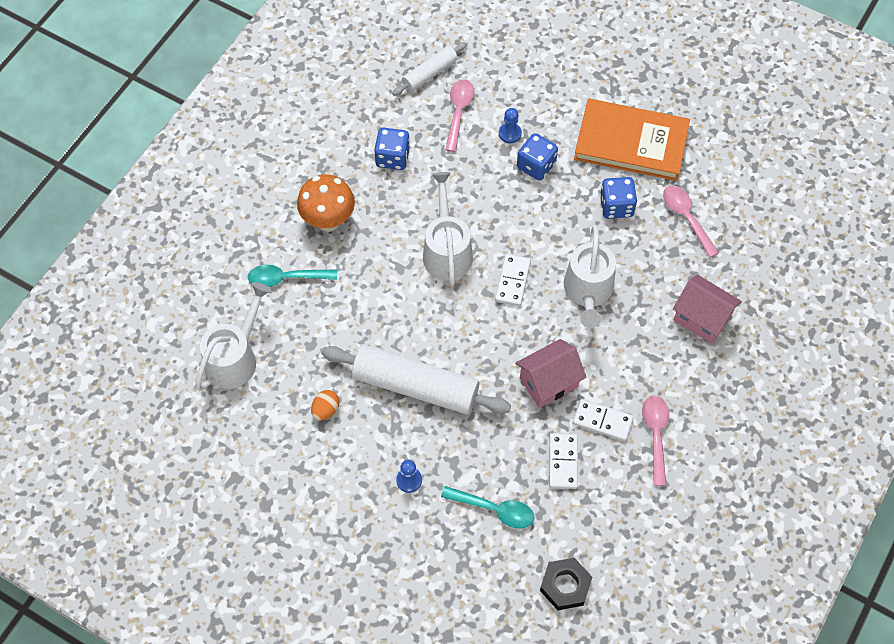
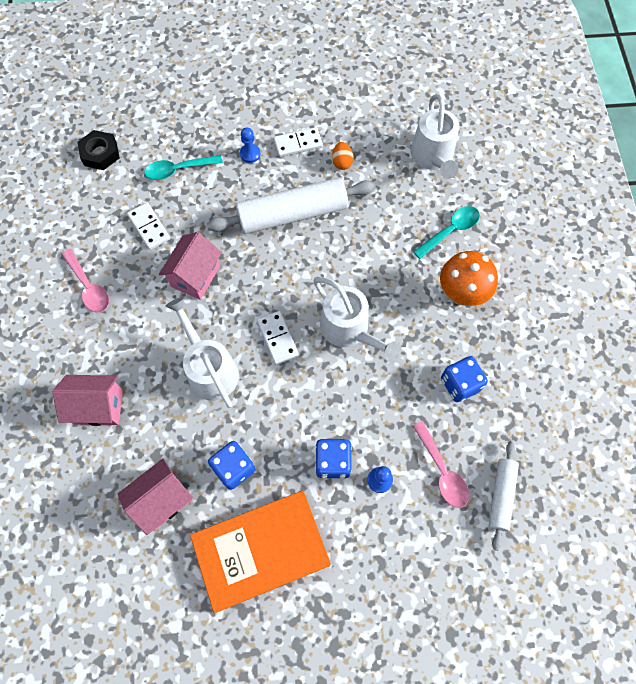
camera: 145 degrees right, 5 degrees up
(602, 421) = (136, 272): white domino -> white domino (298, 144)
(686, 218) = (162, 500): pink spoon -> pink house

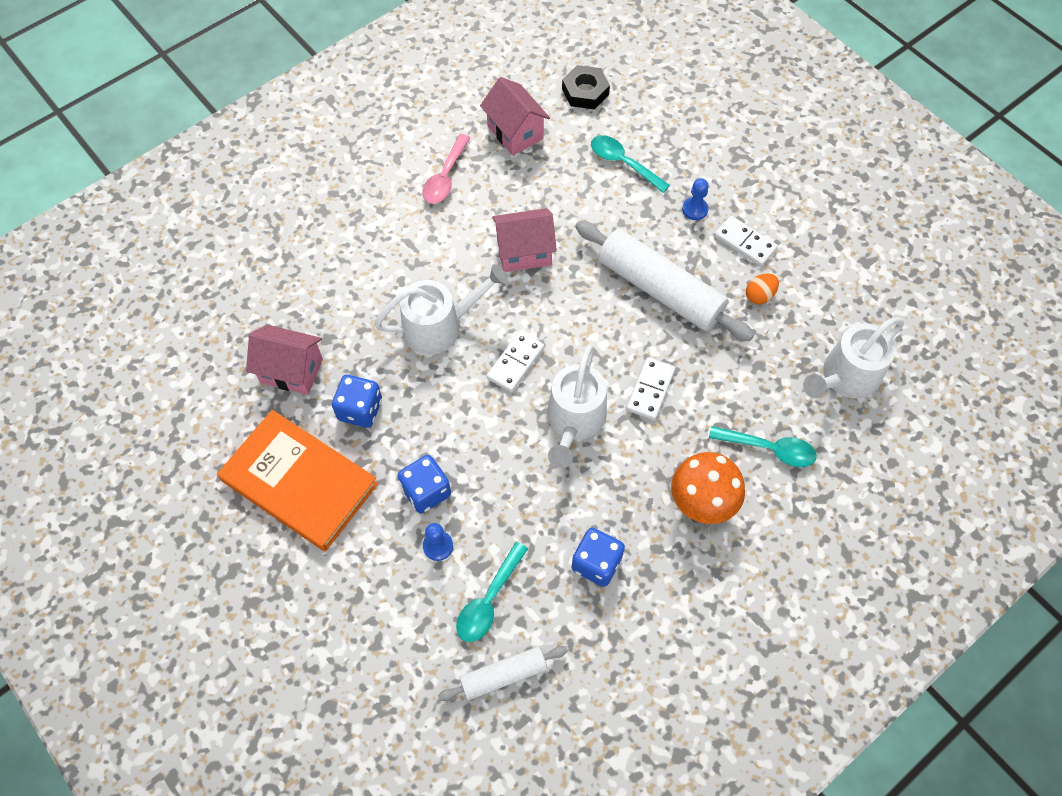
camera: 55 degrees right, 5 degrees down
(98, 406) = (340, 263): pink house -> pink house (515, 132)
(149, 227) = (543, 181): white domino -> white domino (650, 390)
(209, 369) = (440, 326): white watering can -> white watering can turned 45 degrees clockwise
(442, 471) = (488, 600): pink spoon -> turquoise spoon

